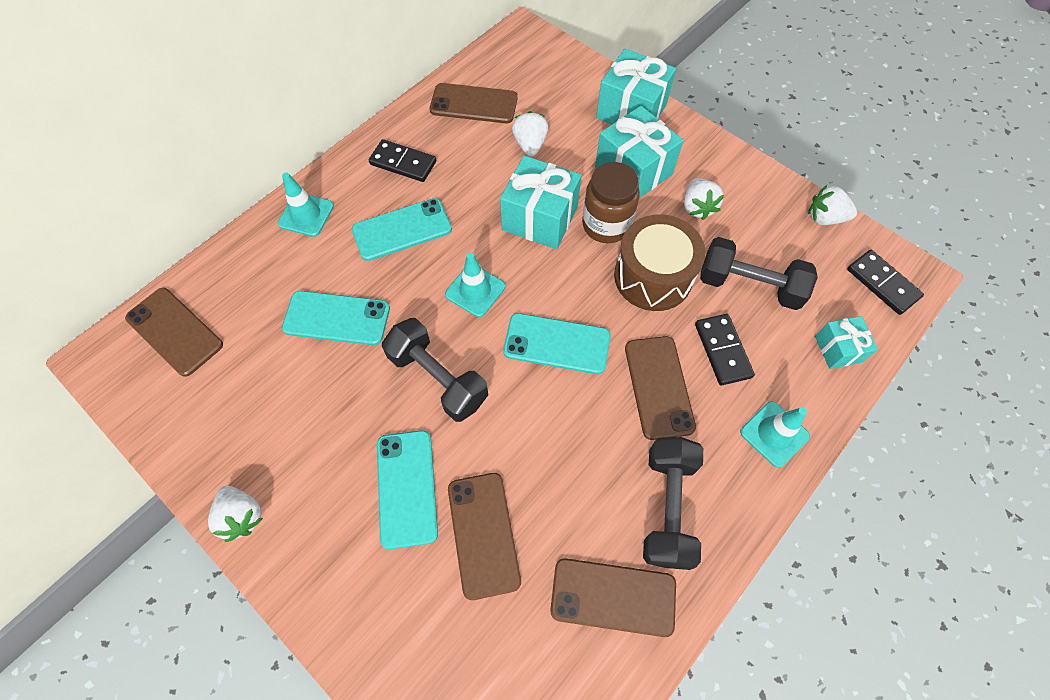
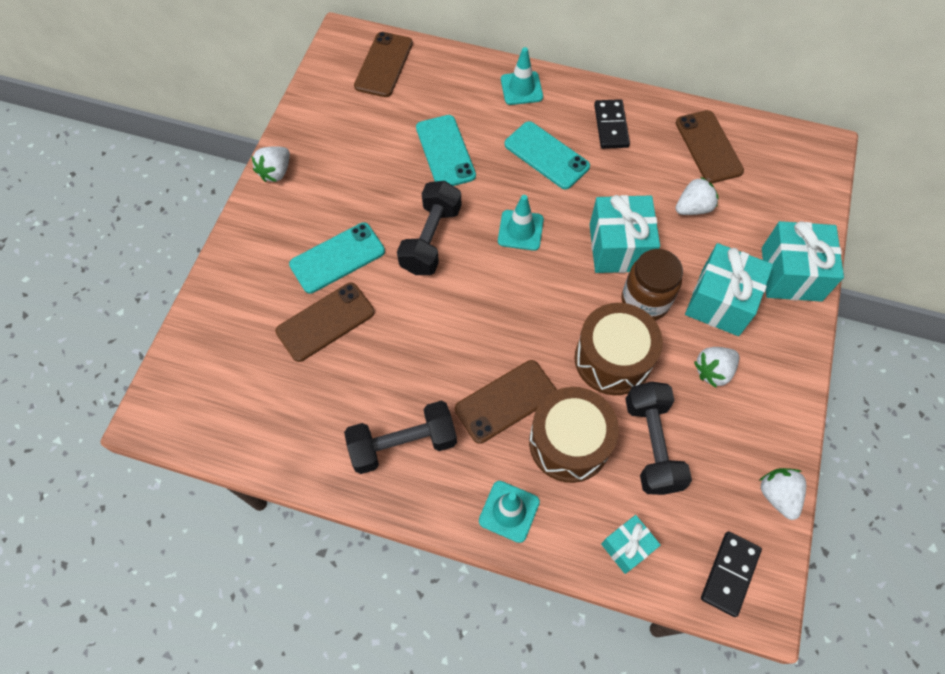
camera: 65 degrees right, 0 degrees up
(557, 344) = (504, 309): turquoise phone -> none
(613, 597) = (316, 428): brown phone -> none
(722, 350) = (569, 442): black domino -> brown drum

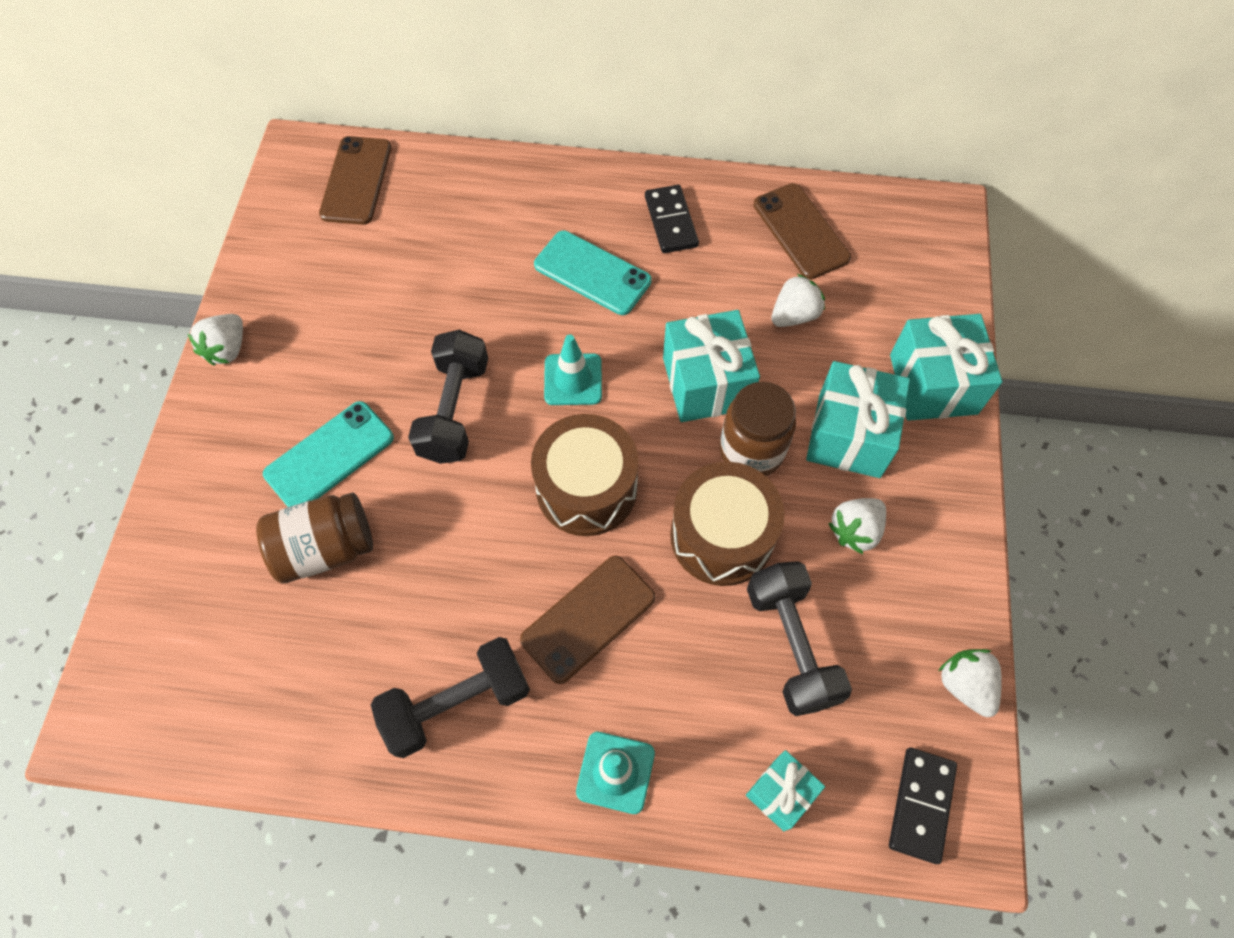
camera: 10 degrees left, 0 degrees up
(325, 322) = (325, 548): brown phone -> brown jar
(445, 151) = (456, 287): turquoise phone -> none
(521, 88) = (546, 187): turquoise traffic cone -> none
(569, 442) = (681, 661): brown drum -> brown drum (586, 488)

